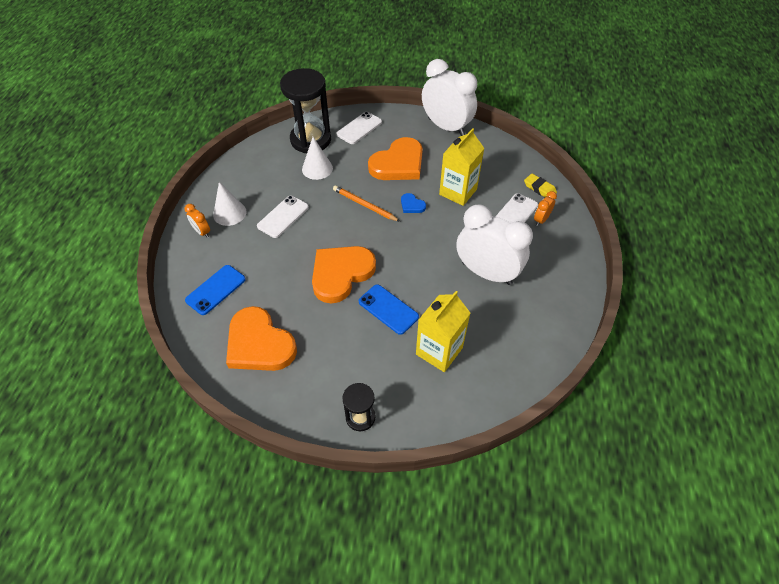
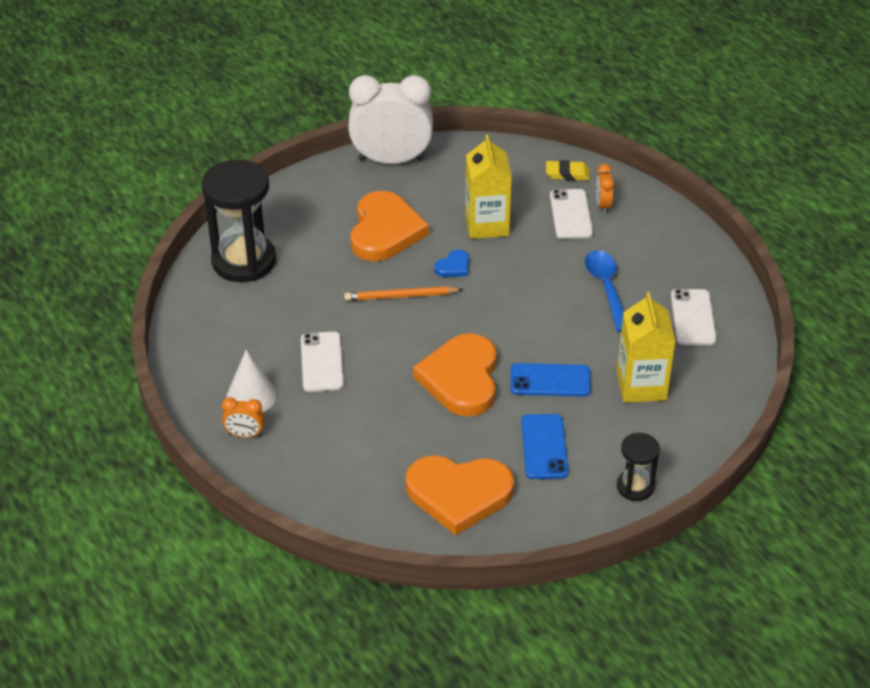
camera: 40 degrees left, 10 degrees down
(216, 290) = (343, 478): blue phone -> blue phone (544, 447)
(317, 168) = (294, 289): white cone -> none
(359, 128) = (288, 216): white phone -> white phone (693, 317)
(412, 205) = (453, 266): blue heart -> blue heart turned 45 degrees counterclockwise
(486, 273) = (606, 288): white clock -> blue spoon

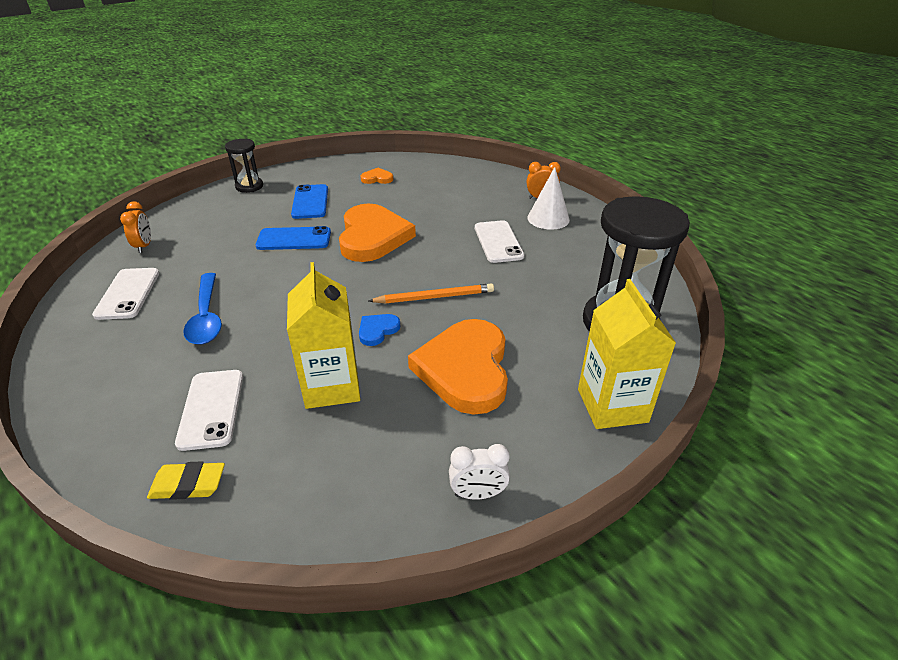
camera: 175 degrees right, 5 degrees down
(391, 160) = (478, 494): white clock -> white clock, size x0.42
(458, 494) = (377, 178): orange heart -> orange heart, size x0.43
(603, 205) = (158, 427): orange clock -> orange clock (144, 246)
(641, 386) = (213, 239): yellow carton -> yellow carton (612, 405)

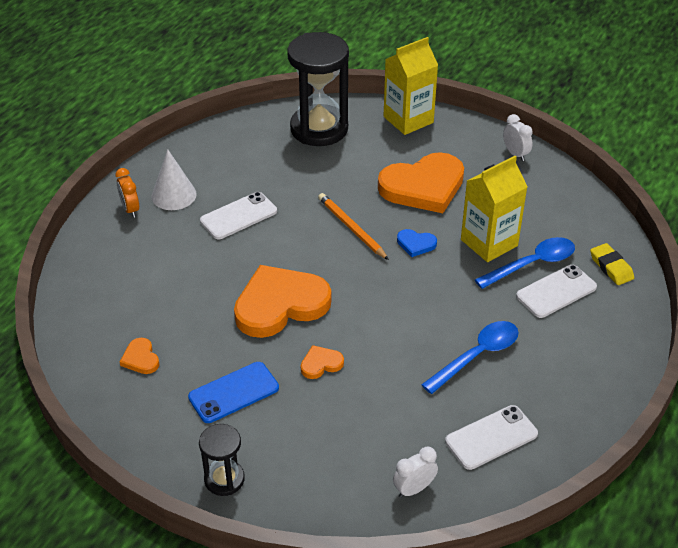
camera: 115 degrees left, 5 degrees up
(144, 246) = (414, 489): orange clock -> white clock
(268, 407) = (532, 264): none -> blue spoon
(294, 239) = (321, 364): blue phone -> orange heart

